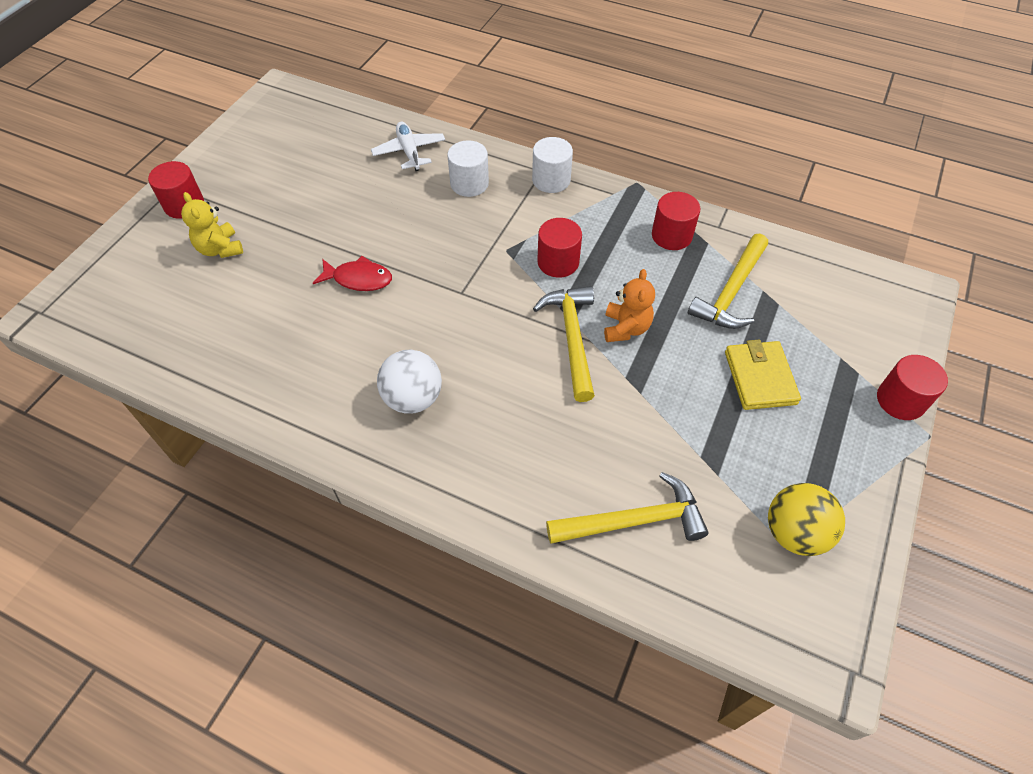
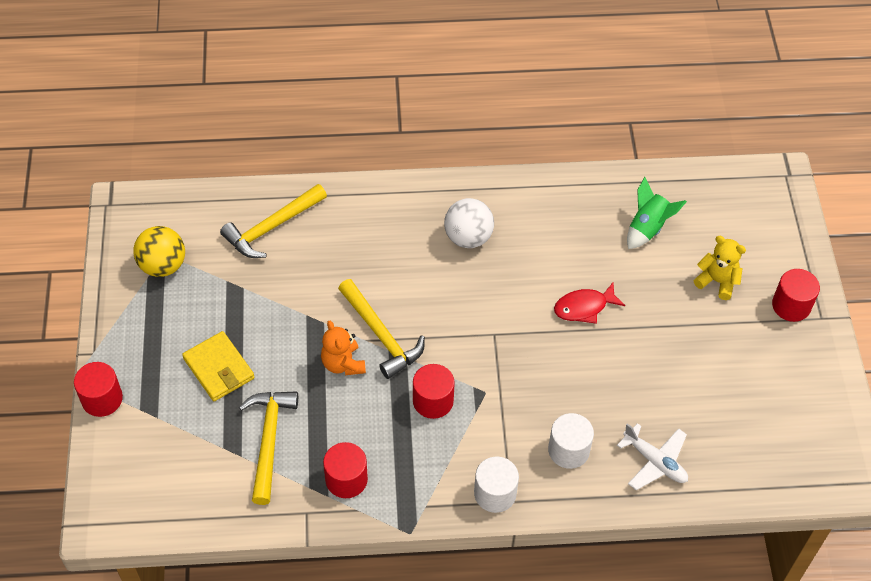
camera: 150 degrees right, 0 degrees up
(226, 323) = (648, 228): none -> green rocket

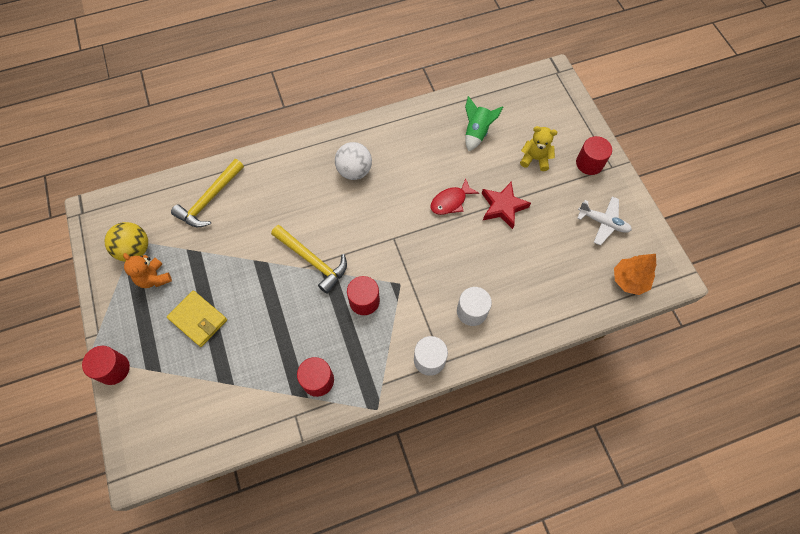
camera: 15 degrees left, 10 degrees up
(268, 440) = (251, 366): yellow hammer -> none
(343, 363) = (290, 290): orange teddy bear -> orange teddy bear (154, 278)
(652, 331) = (503, 207): none -> red star
(655, 461) = (534, 303): white plane -> white plane (603, 222)
(794, 467) = (629, 280): none -> orange tree

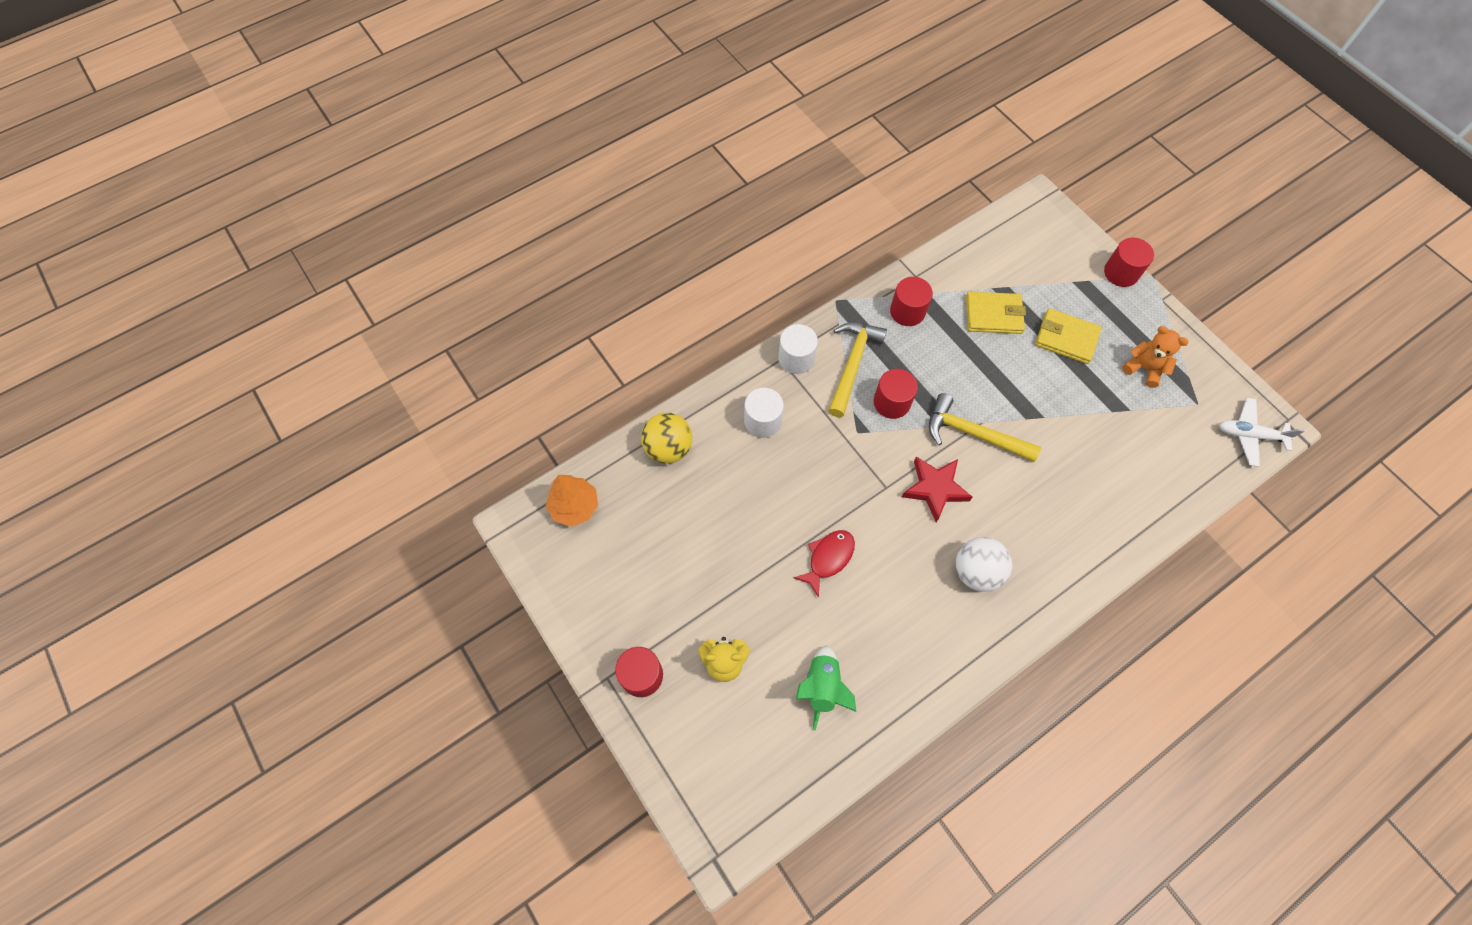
camera: 165 degrees right, 0 degrees up
(135, 250) = (1189, 394): yellow ball -> yellow ball (668, 448)
(210, 199) = (1143, 479): yellow hammer -> yellow hammer (852, 364)
(246, 357) = (993, 315): none -> yellow wallet
(503, 207) = (755, 569): red star -> red star (935, 489)
(603, 222) = (614, 580): white plane -> white plane (1249, 435)

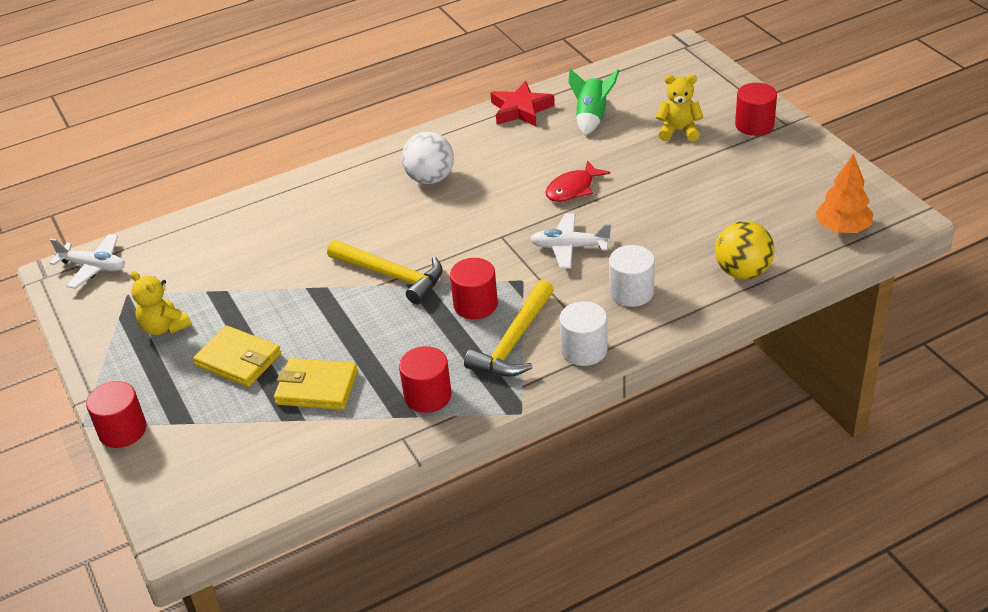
camera: 170 degrees left, 25 degrees down
(821, 474) = (569, 247): none -> white plane
(935, 489) = (450, 234): red star -> red star (521, 110)
(1144, 368) = (164, 327): orange teddy bear -> yellow teddy bear

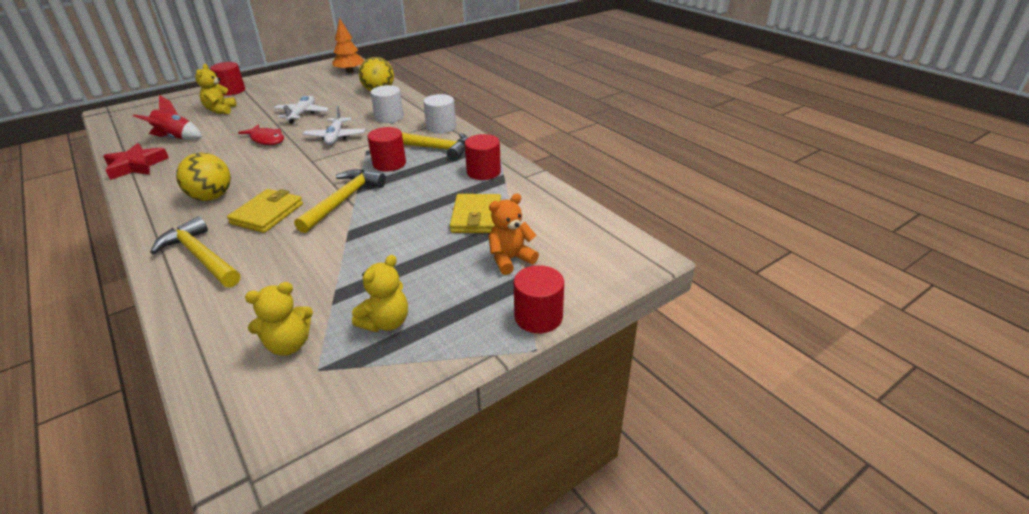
camera: 100 degrees left, 5 degrees down
(93, 267) = (247, 421): white plane -> white plane (302, 114)
(164, 274) = (289, 345): none -> yellow teddy bear
(221, 414) = (510, 259): none -> orange teddy bear
(238, 360) = (441, 263): yellow wallet -> yellow wallet (267, 214)
(315, 198) = (200, 257): none -> yellow hammer
(430, 179) = (211, 197): white ball -> yellow ball
(591, 117) = (175, 138): green rocket -> red rocket

